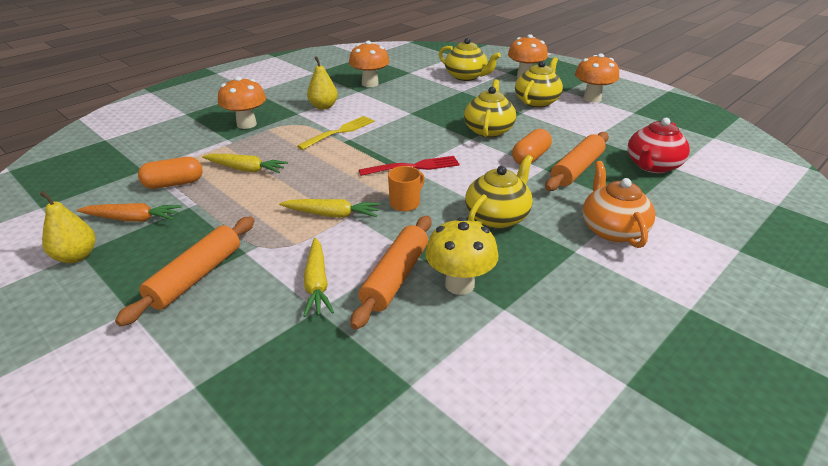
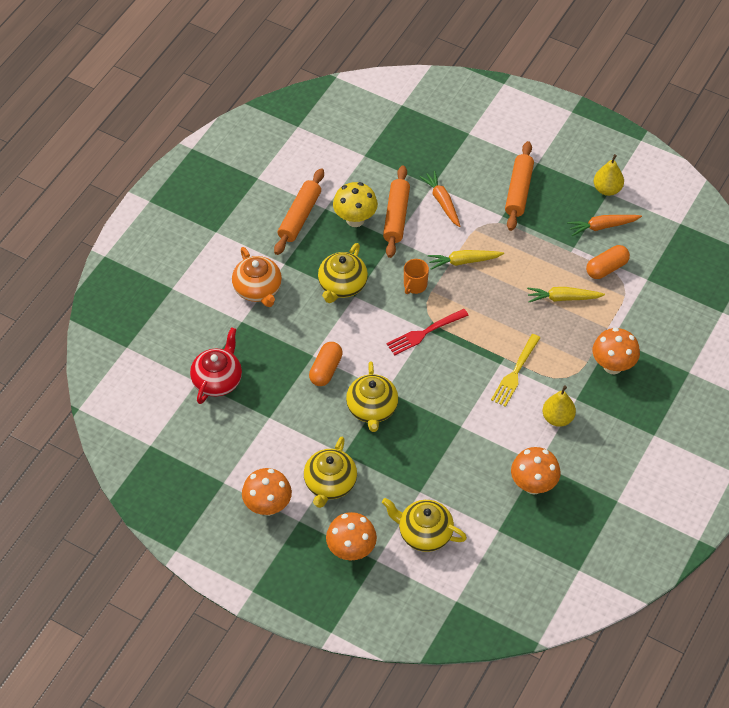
camera: 165 degrees right, 20 degrees up
(317, 284) = (442, 202): yellow carrot -> orange carrot
(577, 169) = (284, 360): orange rolling pin -> orange rolling pin (299, 216)

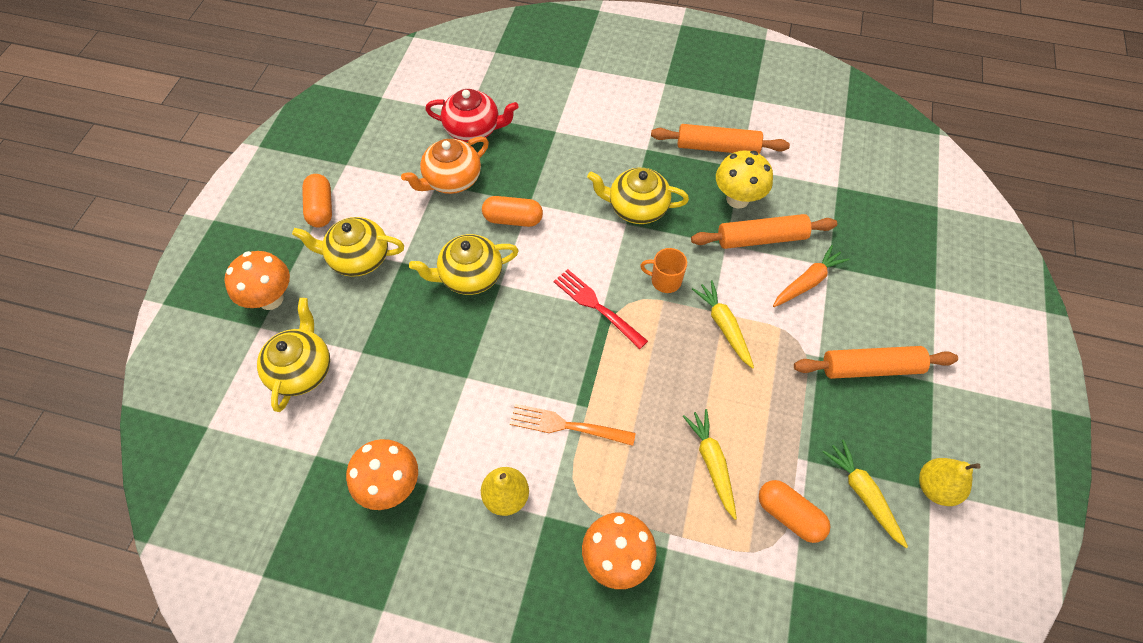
camera: 75 degrees right, 5 degrees up
(258, 289) = (602, 135): orange teapot -> orange teapot (451, 180)
(268, 506) = (321, 208): orange mushroom -> orange capsule
(515, 373) = (566, 425): yellow fork -> orange fork
(602, 226) = (863, 494): orange carrot -> yellow carrot

